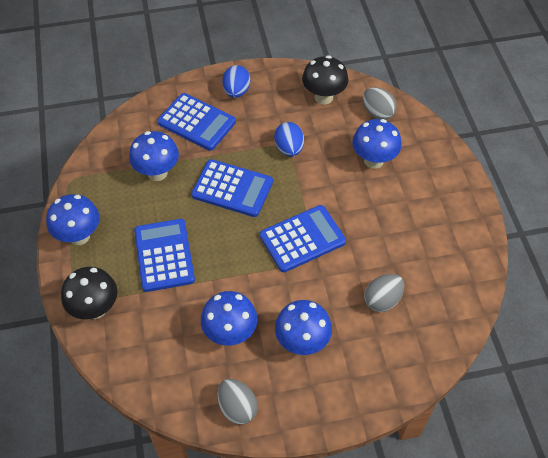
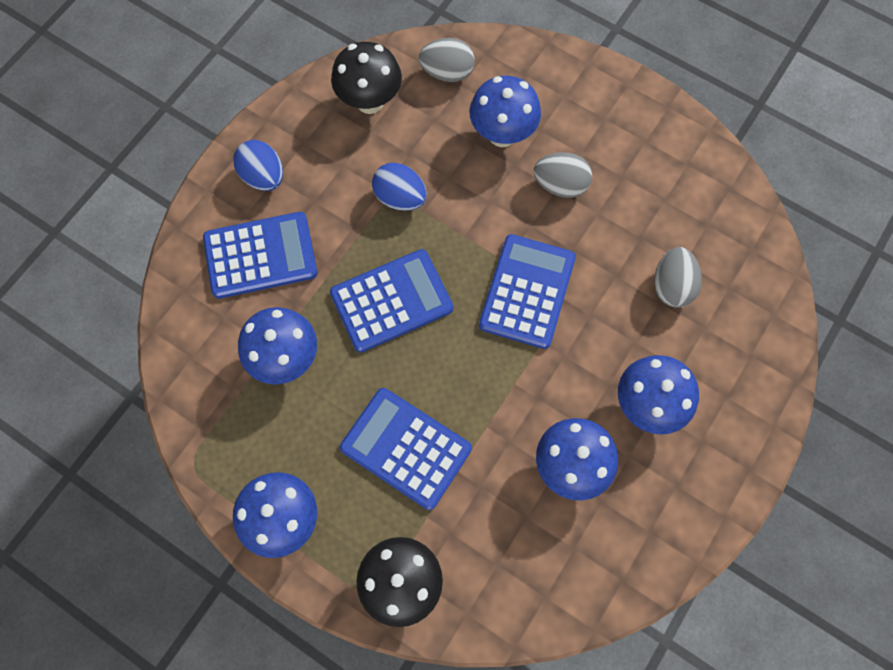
camera: 45 degrees left, 15 degrees up
(237, 407) = (662, 536): grey egg -> grey egg (560, 185)

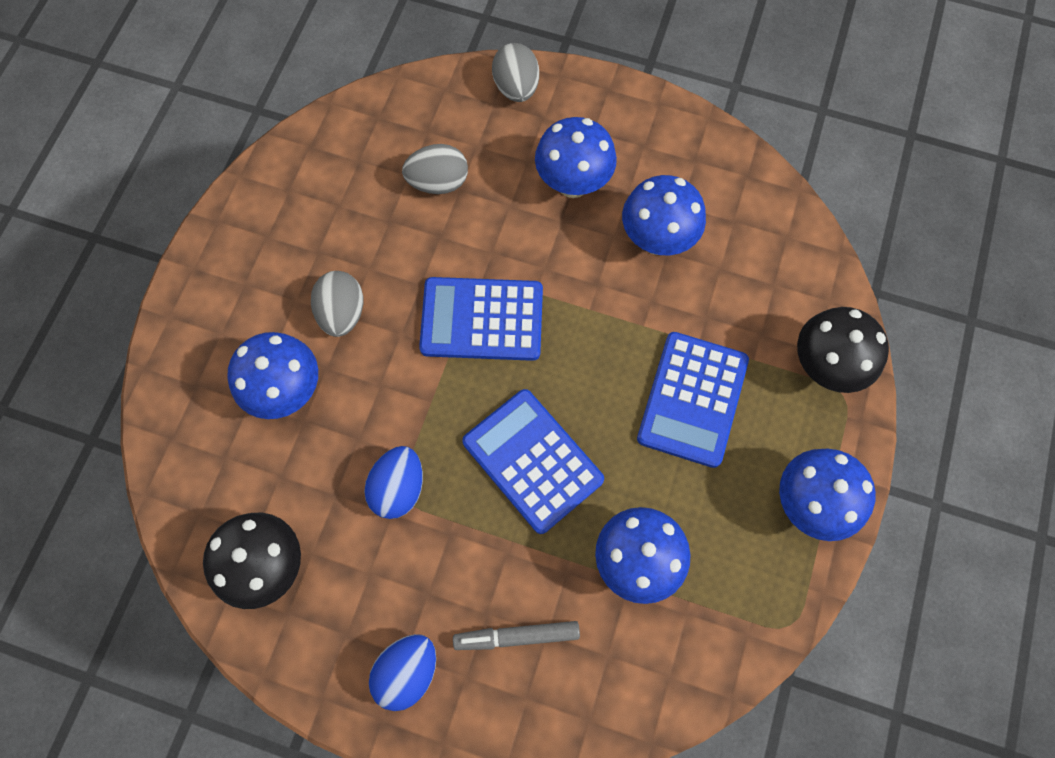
camera: 105 degrees left, 0 degrees up
(260, 256) = (517, 636): blue calculator -> grey marker
(447, 72) = (208, 478): grey egg -> grey egg (516, 88)

